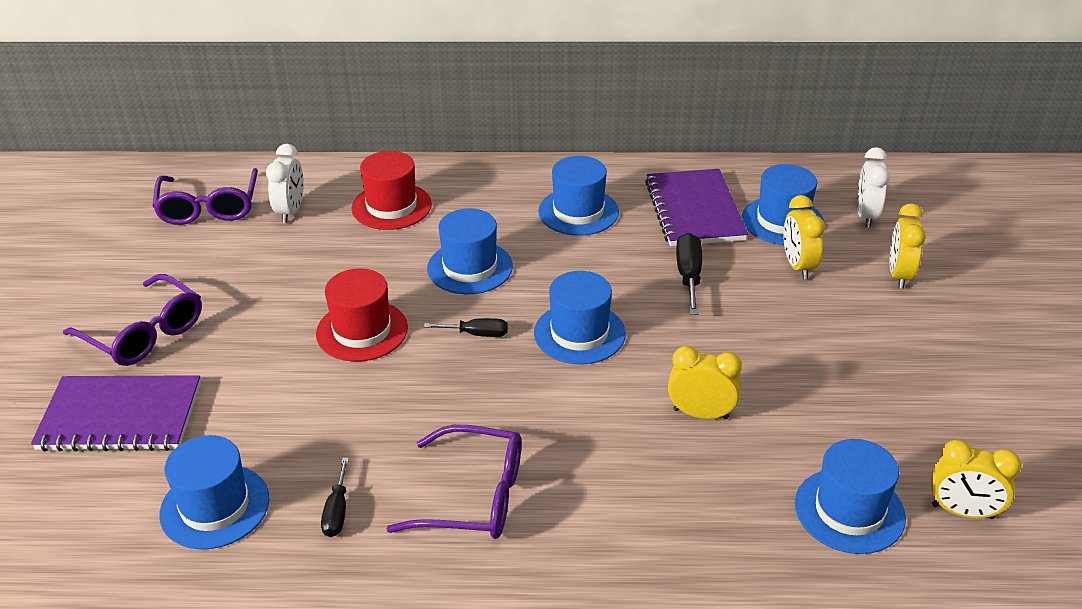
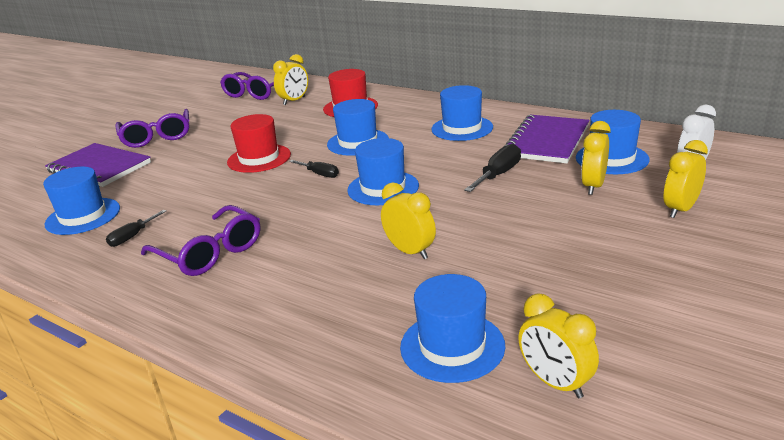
camera: 35 degrees right, 10 degrees down
(291, 211) = (294, 101): white clock -> yellow clock

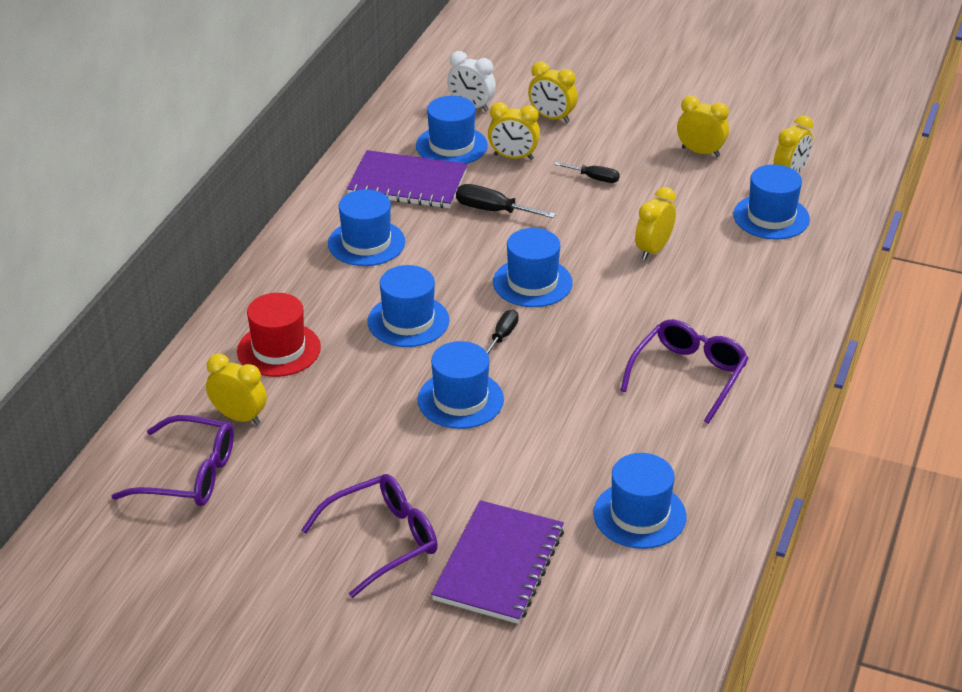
camera: 105 degrees left, 10 degrees up
(132, 236) = (674, 448): black screwdriver -> black screwdriver (594, 178)
(259, 158) = (460, 400): red hat -> blue hat
(615, 306) = (700, 152): none -> yellow clock

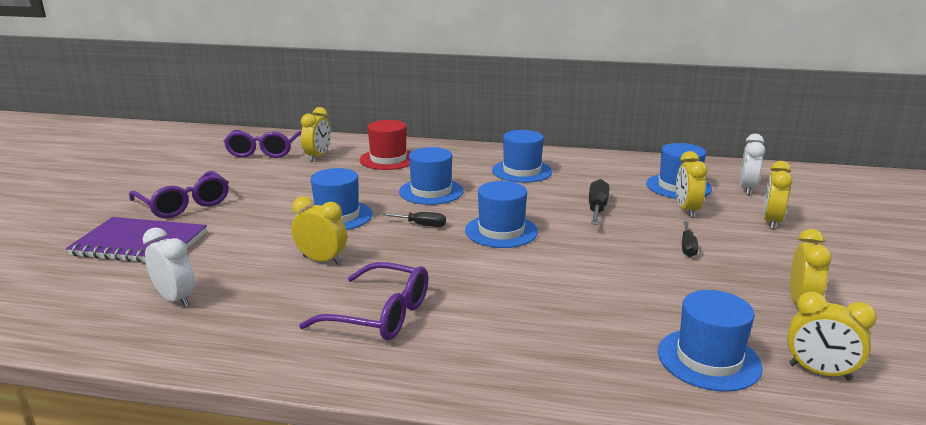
camera: 80 degrees right, 15 degrees down
(407, 183) = (610, 177): purple notebook -> none
(639, 515) = (175, 299): blue hat -> white clock
(653, 250) = (587, 284): yellow clock -> yellow clock (322, 260)

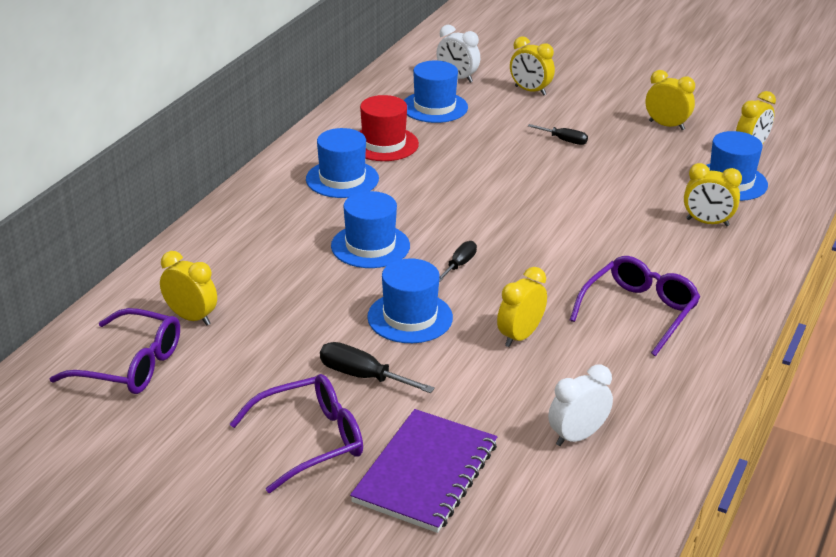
camera: 75 degrees left, 10 degrees up
(388, 159) = (242, 262): red hat -> red hat (383, 144)
(501, 231) = (494, 221): blue hat -> none
(597, 208) = (465, 160): black screwdriver -> black screwdriver (362, 376)
(686, 210) = (490, 119): yellow clock -> yellow clock (707, 222)

